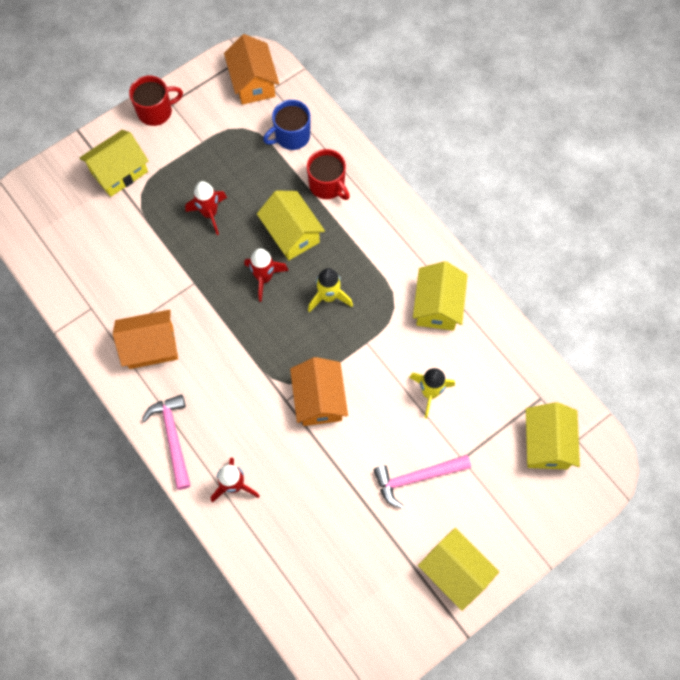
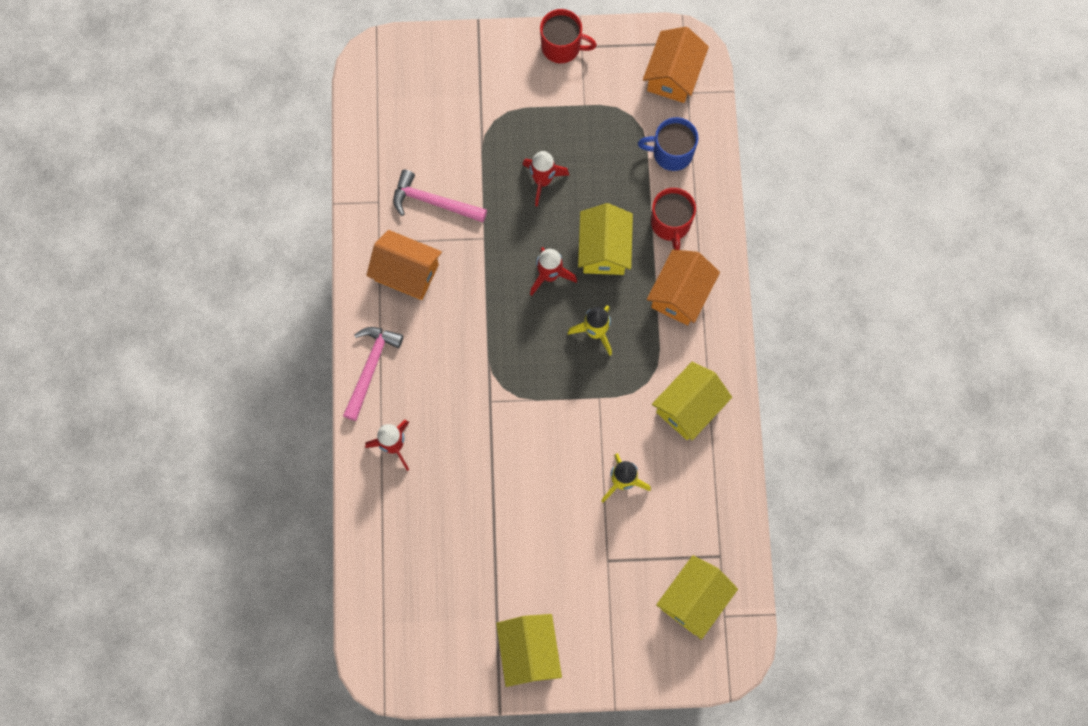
camera: 35 degrees right, 5 degrees up
(119, 172) = (488, 86): yellow house -> none
(319, 399) = (520, 420): orange house -> orange house (680, 294)
(416, 478) = (555, 549): pink hammer -> pink hammer (433, 202)

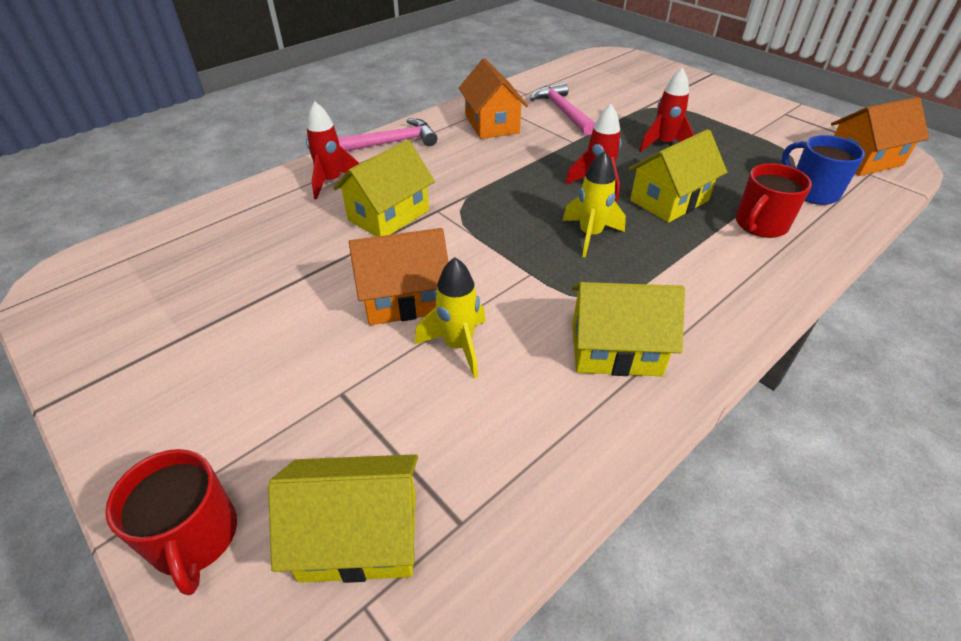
camera: 50 degrees right, 30 degrees down
(529, 652) = (149, 390): yellow house -> yellow house (388, 215)
(562, 47) = (767, 107): red mug -> red mug (195, 537)
(680, 294) = (714, 269): orange house -> orange house (404, 299)

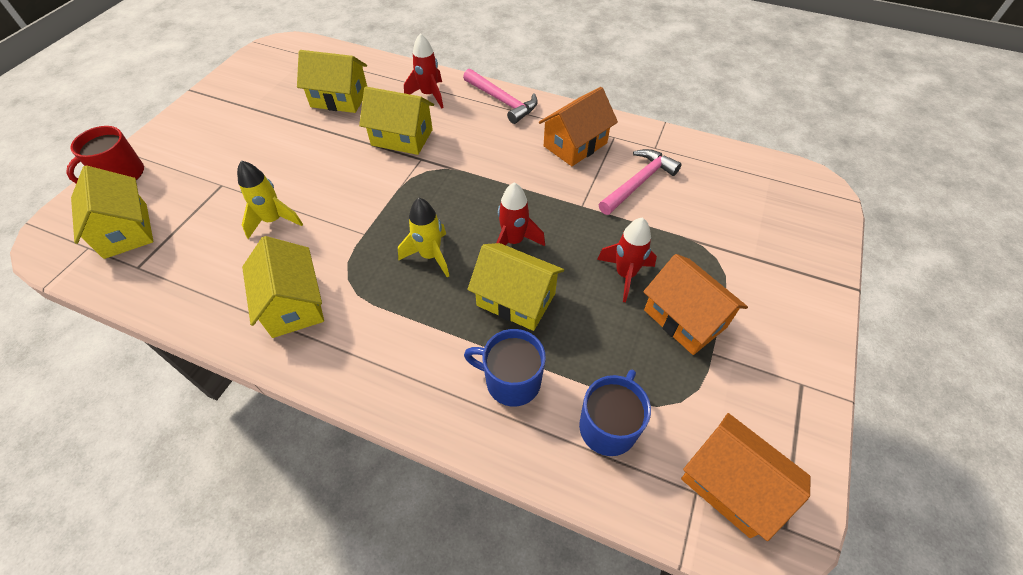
camera: 65 degrees right, 10 degrees up
(262, 247) = (339, 99): none -> yellow house
(404, 299) = (311, 180): orange house -> orange house (684, 318)
(760, 225) = (511, 381): red mug -> blue mug

